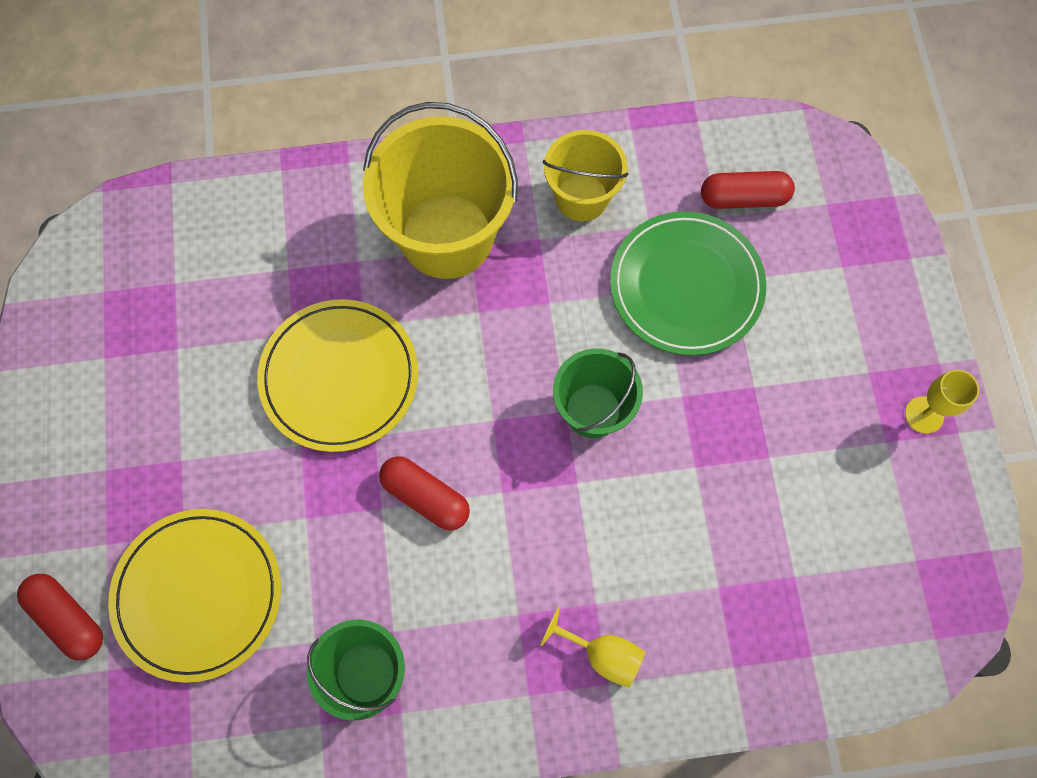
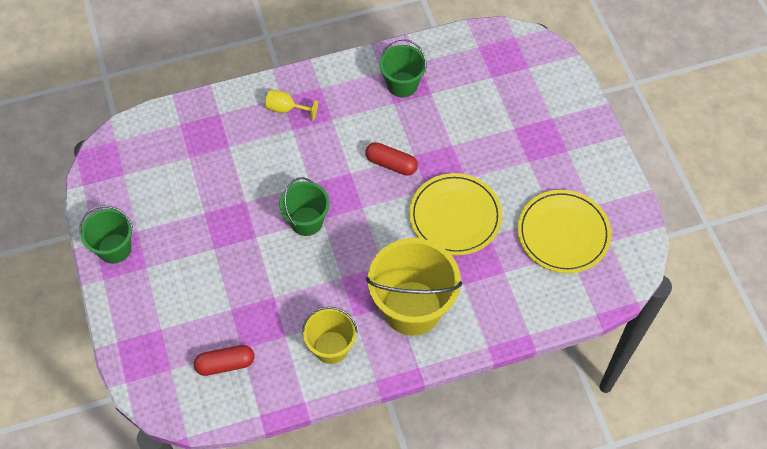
camera: 170 degrees right, 10 degrees down
(68, 618) = (557, 84): red capsule -> none
(198, 595) = (496, 103): yellow plate -> yellow plate (563, 233)
(686, 286) = (258, 301): green plate -> none
(924, 415) = (114, 248): yellow goblet -> green bucket

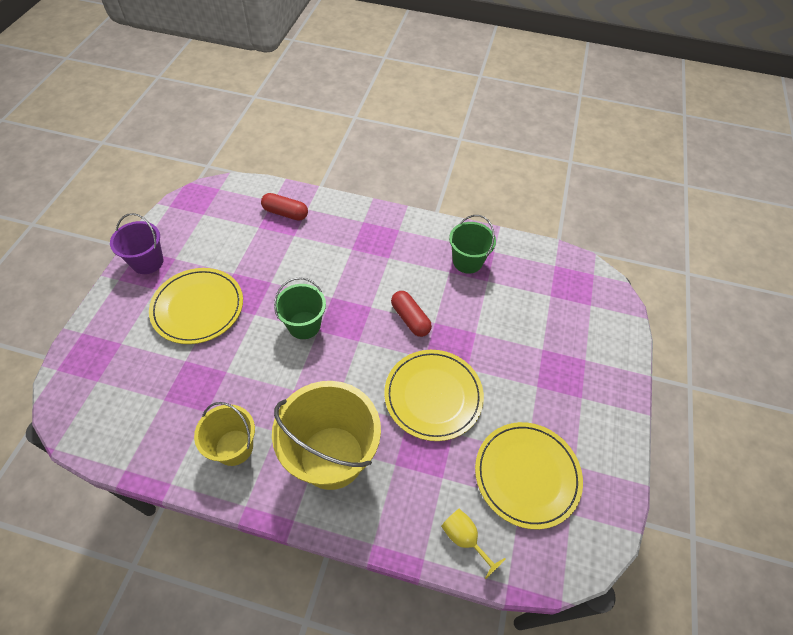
camera: 30 degrees right, 5 degrees down
(114, 248) = (147, 262): green bucket -> purple bucket
(200, 260) = (198, 307): none -> yellow plate
(225, 364) = (140, 404): red capsule -> red capsule (285, 213)
(286, 109) = (359, 231): yellow goblet -> yellow goblet (464, 539)

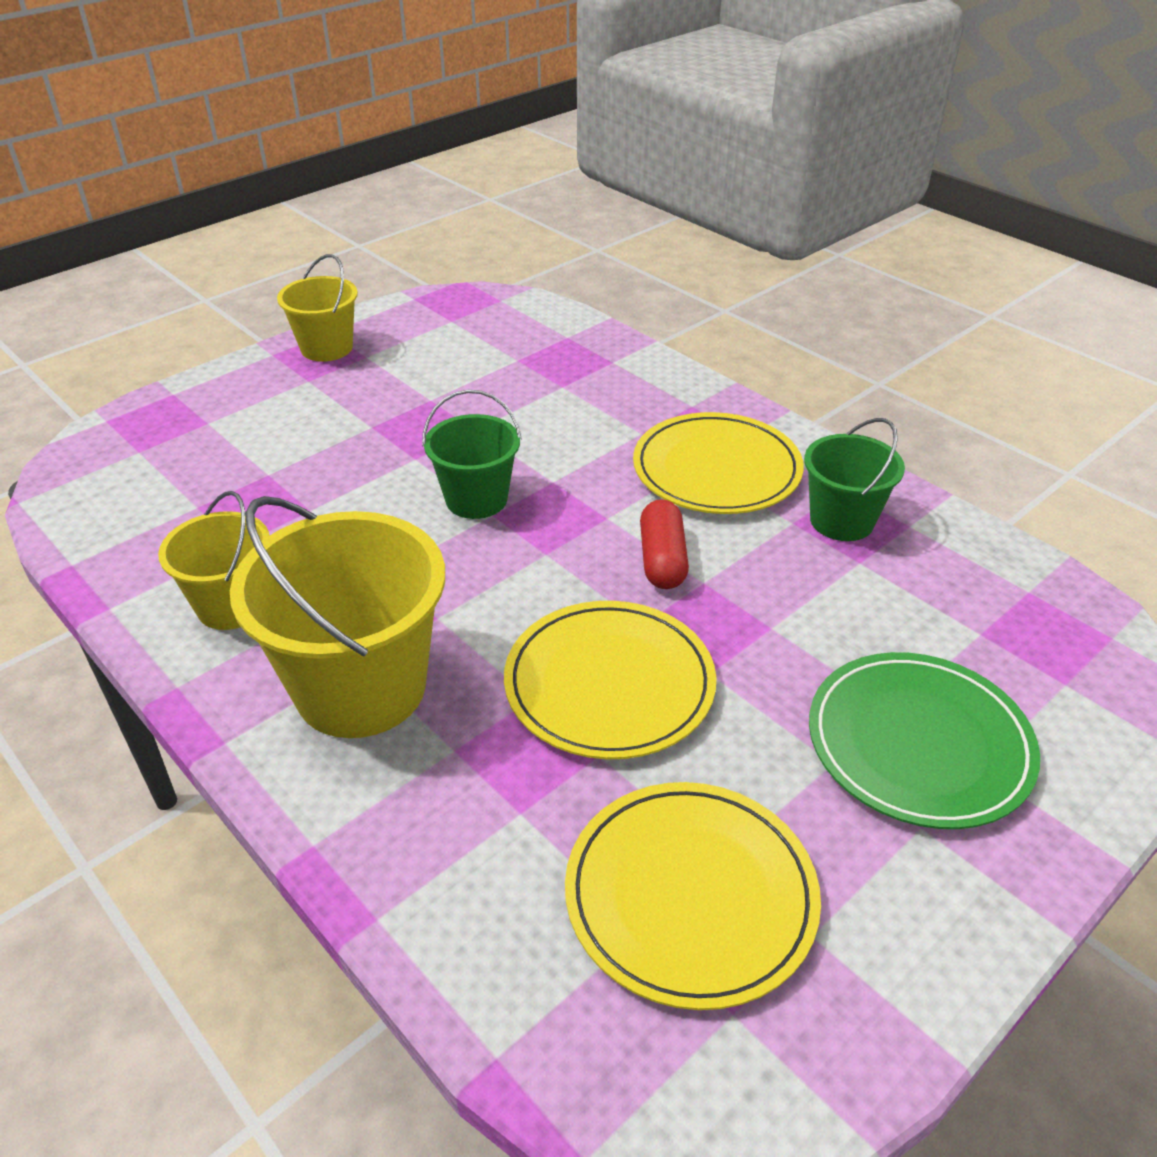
camera: 35 degrees right, 15 degrees down
(147, 262) = (326, 348): purple bucket -> yellow bucket
(198, 307) = (343, 421): yellow plate -> yellow plate (716, 469)
(285, 213) = (573, 356): red capsule -> none
(464, 539) = (478, 930): yellow goblet -> none
(560, 360) = (919, 744): none -> green plate

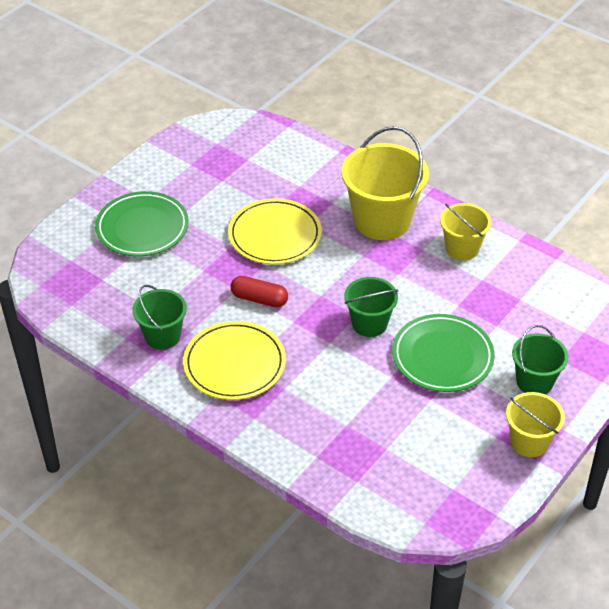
camera: 170 degrees right, 5 degrees up
(268, 402) = (534, 381): none -> green bucket
(382, 444) = (442, 356): none -> green plate
(662, 559) = (259, 299): red capsule -> red capsule turned 60 degrees counterclockwise
(690, 895) = (233, 169): yellow plate -> none

